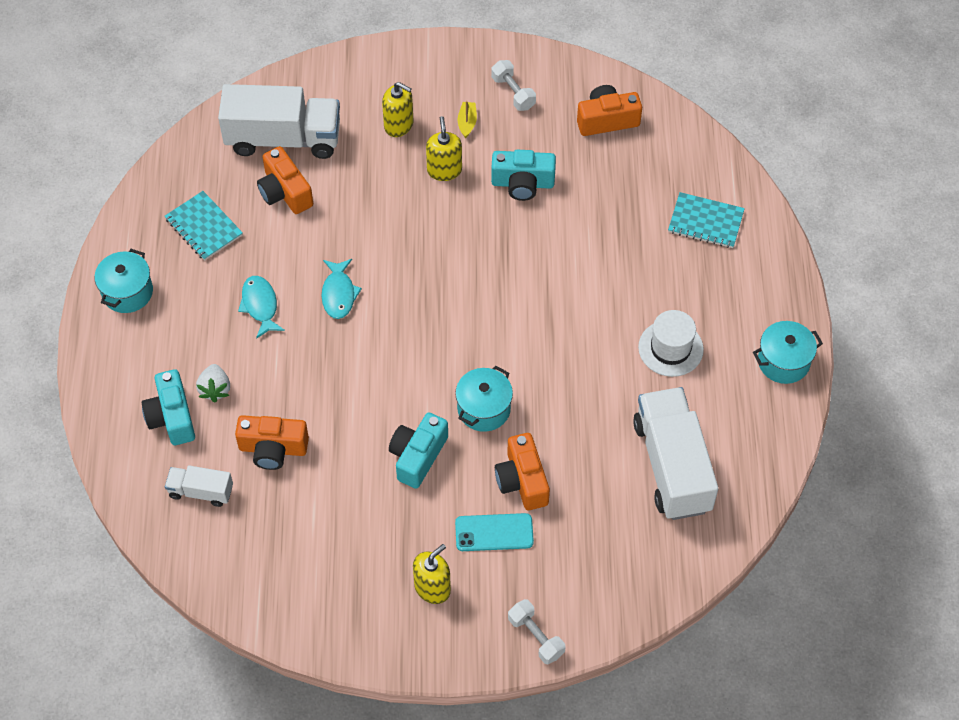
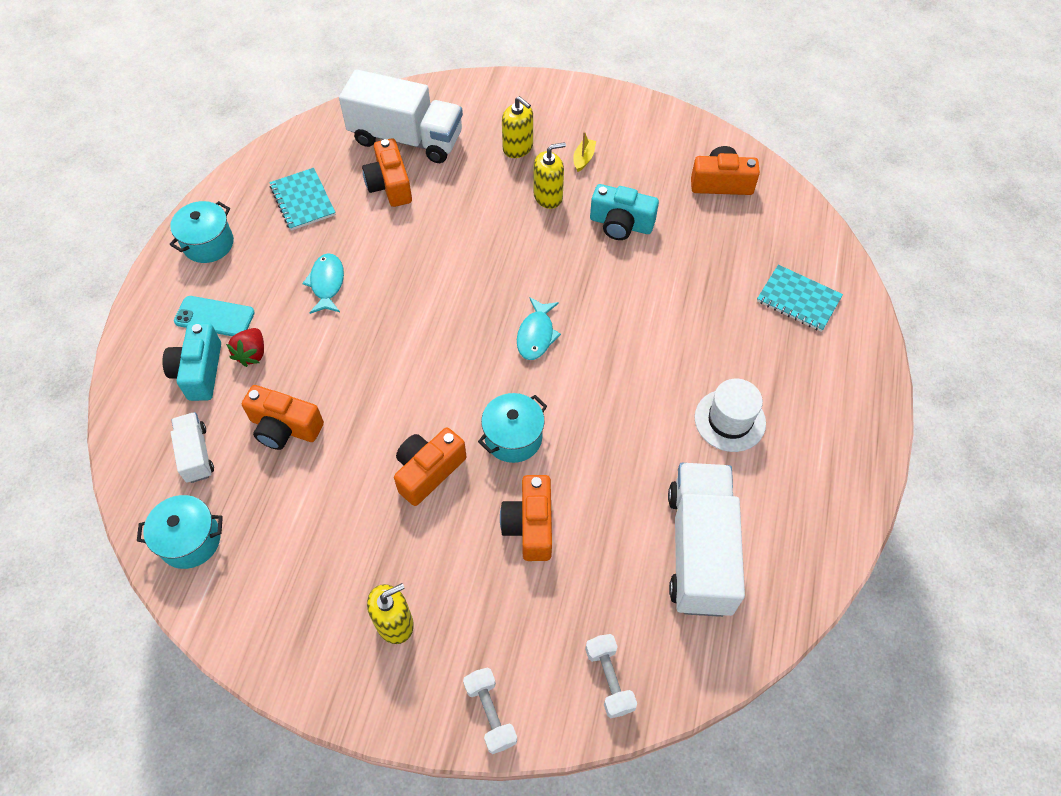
camera: 15 degrees right, 0 degrees up
(201, 491) = (196, 454): white truck -> white truck turned 45 degrees clockwise
(215, 389) = (252, 354): white strawberry -> red strawberry
(339, 294) = (406, 289): turquoise fish -> turquoise fish (536, 335)
(418, 456) = (428, 471): turquoise camera -> orange camera
(444, 170) = (548, 196): yellow soap dispenser -> yellow soap dispenser turned 60 degrees clockwise
(494, 532) = (482, 576): turquoise phone -> turquoise phone (214, 317)
(513, 92) = (636, 141): white dumbbell -> white dumbbell (609, 679)
(783, 362) = (851, 463): turquoise pot -> turquoise pot (190, 540)

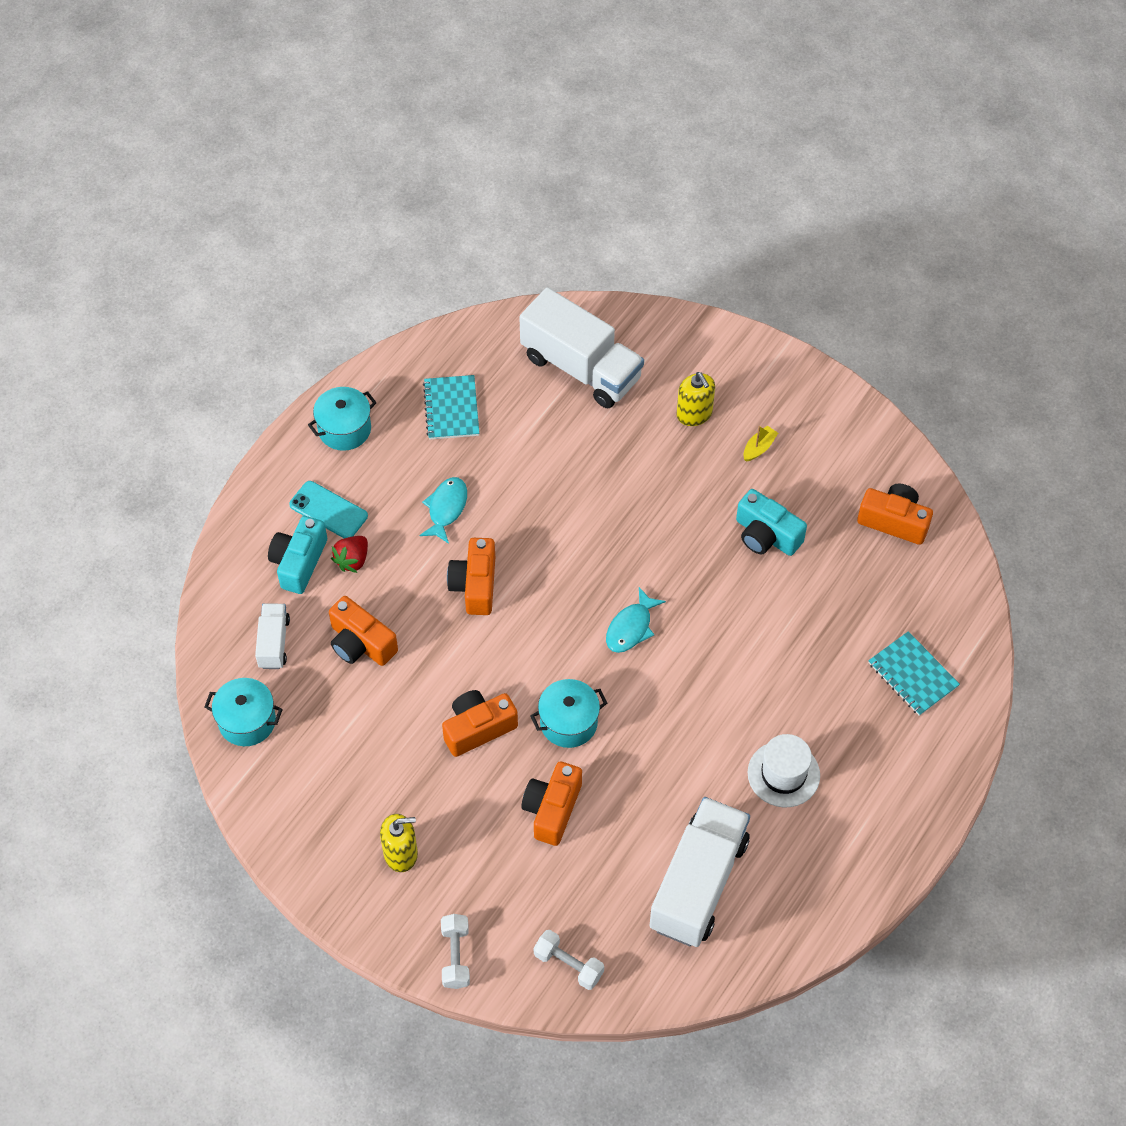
camera: 20 degrees right, 0 degrees up
(390, 185) = (545, 417): orange camera -> orange camera (475, 585)
(548, 196) = (703, 480): yellow soap dispenser -> none
(609, 679) = (568, 964): white dumbbell -> white dumbbell turned 60 degrees counterclockwise

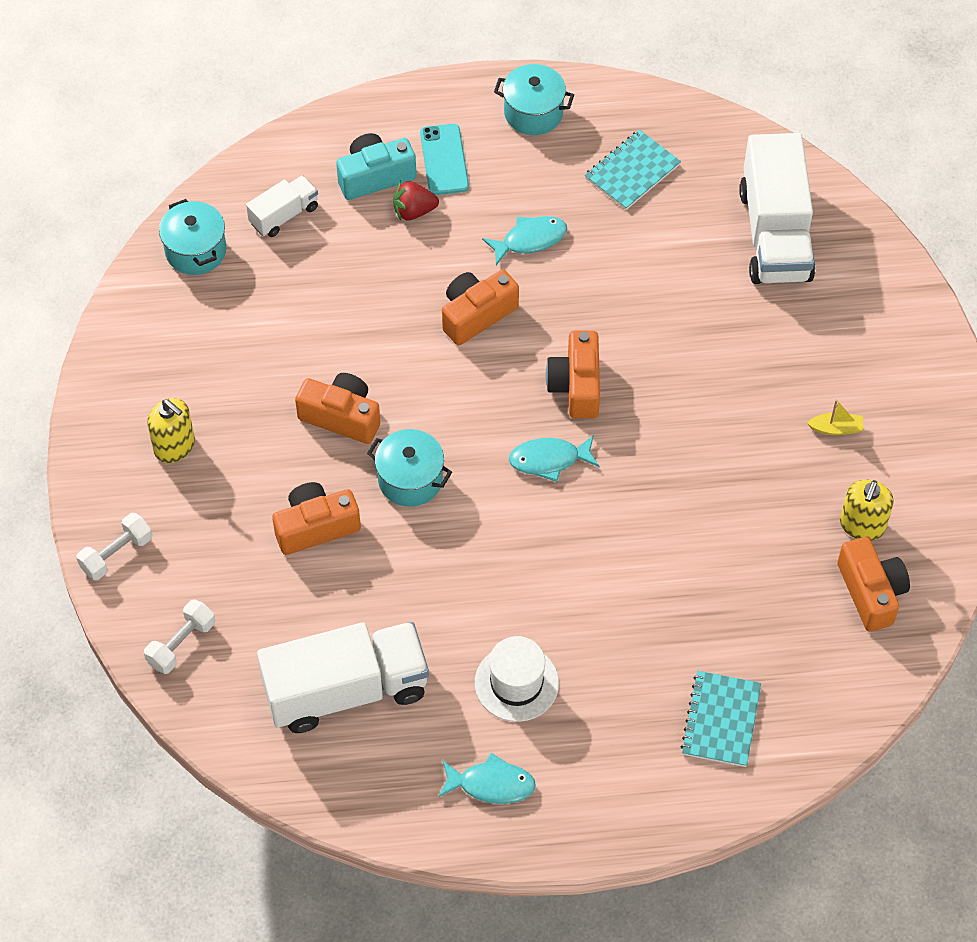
camera: 50 degrees right, 0 degrees up
(361, 643) = (341, 275): orange camera -> orange camera (576, 385)
(568, 964) = (181, 644): white dumbbell -> white dumbbell turned 45 degrees clockwise
(694, 414) = (818, 353): yellow soap dispenser -> yellow soap dispenser (862, 525)
(766, 535) = (749, 498): turquoise camera -> none
(846, 845) = (491, 784): none -> turquoise fish

